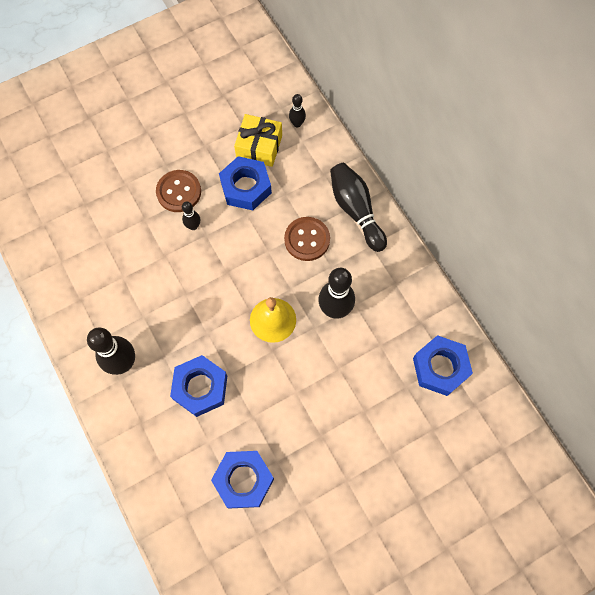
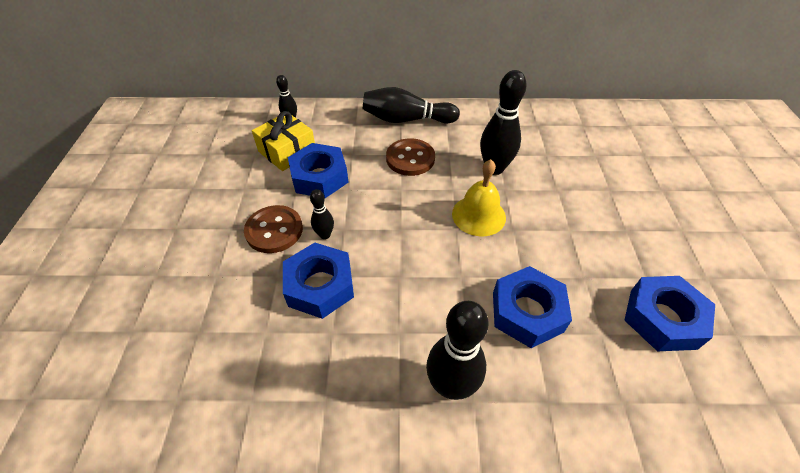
camera: 60 degrees left, 20 degrees down
(440, 367) = (586, 130): blue nut -> blue nut (320, 286)

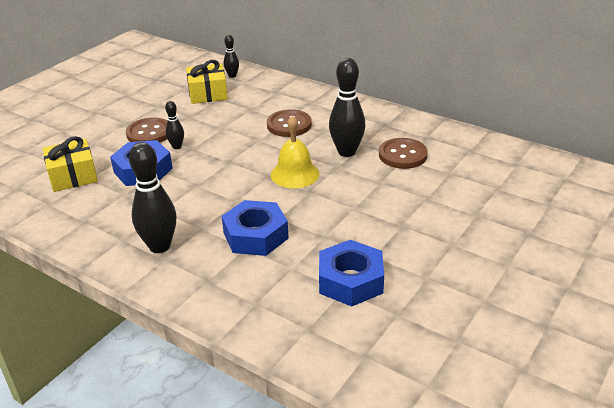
camera: 35 degrees right, 15 degrees down
(240, 338) = (73, 176): none -> yellow gift
(319, 177) = (211, 115): blue nut -> none
(406, 120) = (318, 100): black bowling pin -> none
(541, 152) = (402, 155): none -> brown button

